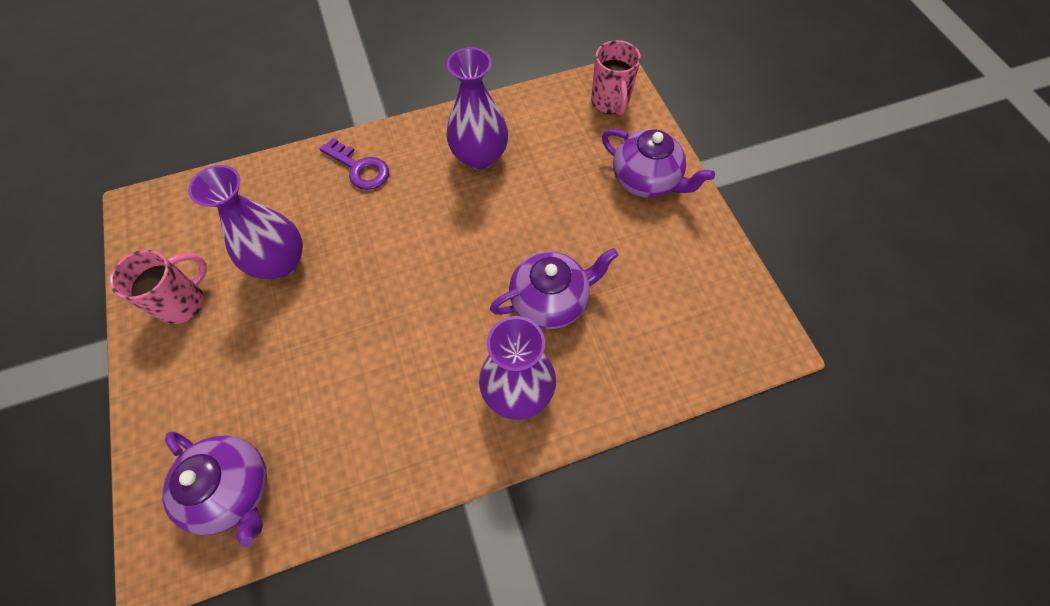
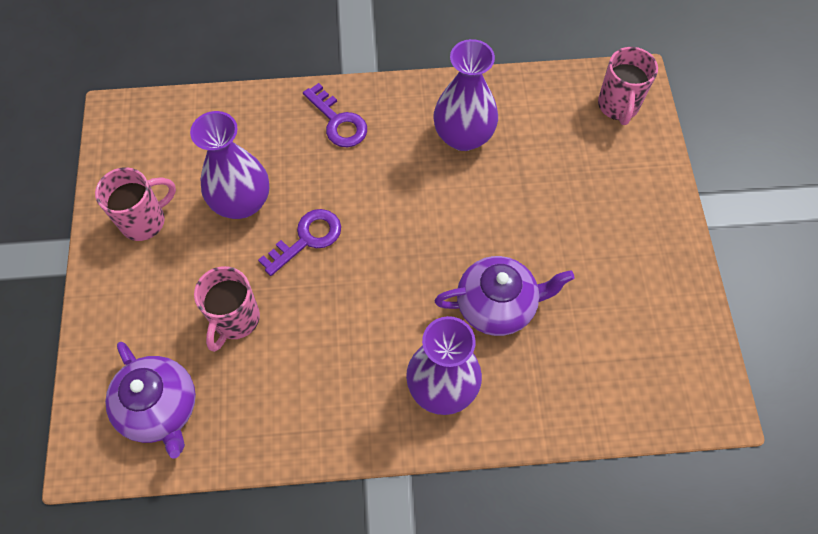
camera: 15 degrees right, 0 degrees up
(296, 377) = (235, 320): none -> pink mug
(353, 281) = (307, 239): none -> purple key
(646, 180) = (632, 202): purple teapot -> none

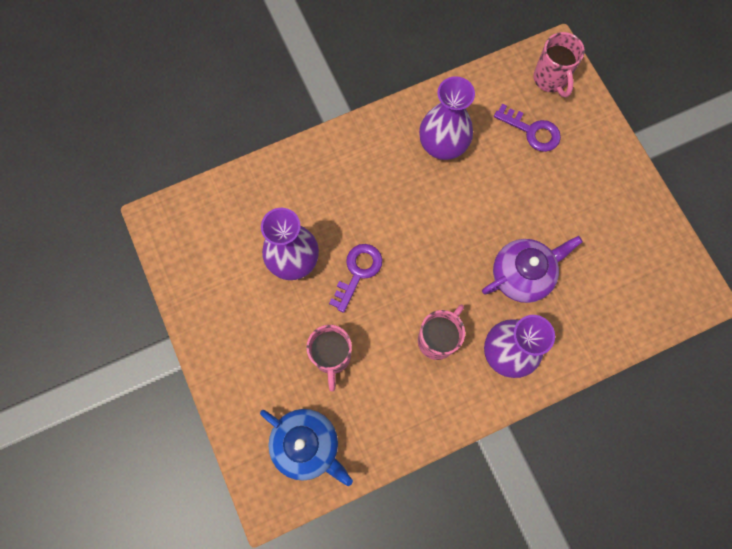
camera: 20 degrees left, 10 degrees up
(145, 221) = (223, 302): pink mug -> pink mug (437, 339)
(161, 408) = (307, 445): purple teapot -> blue teapot
(338, 122) = (339, 165): purple key -> purple key (532, 131)

